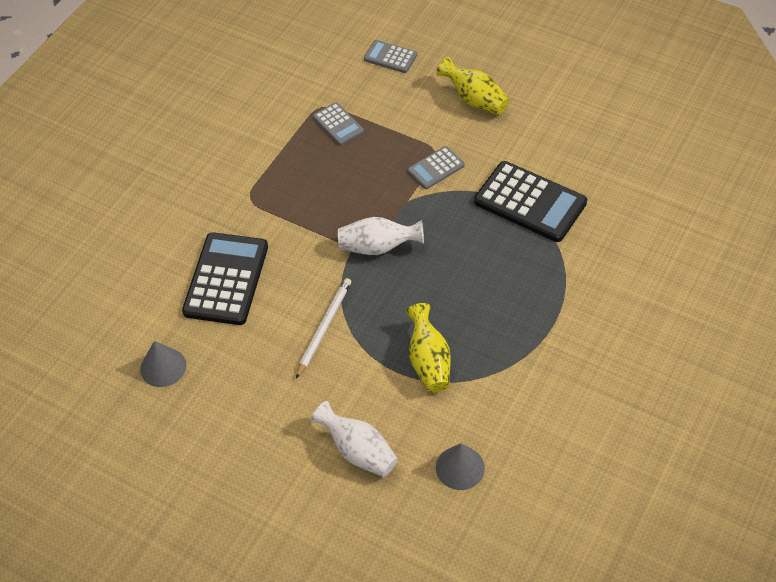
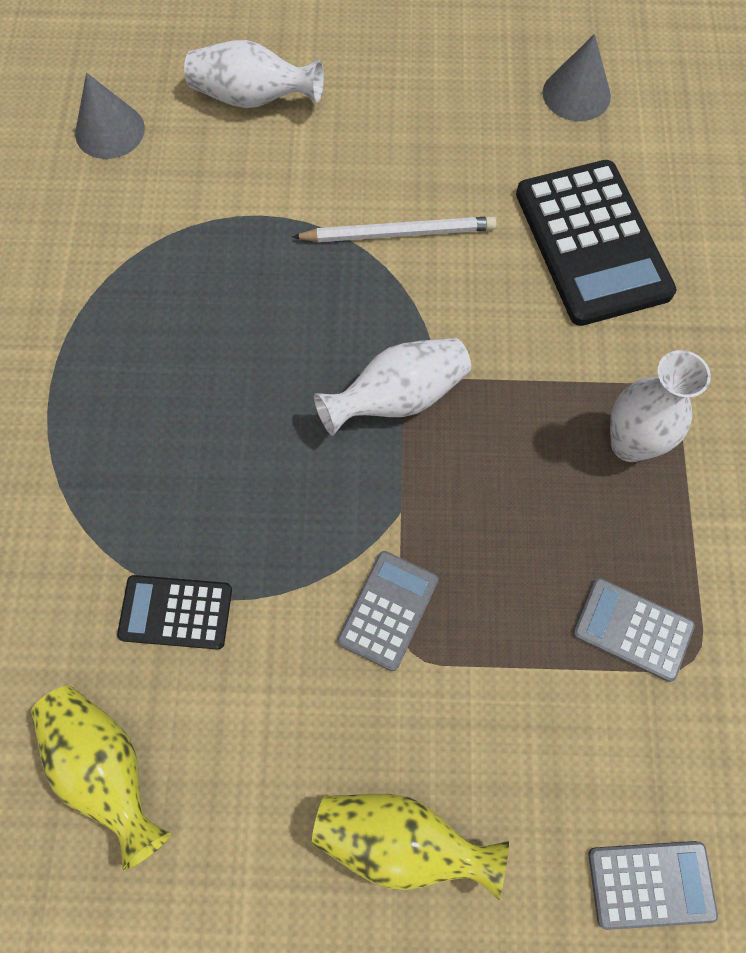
camera: 150 degrees right, 15 degrees up
(284, 186) = (630, 444): none -> white vase
(324, 327) = (399, 233): white pencil -> white pencil turned 90 degrees counterclockwise
(428, 361) = (219, 248): yellow vase -> yellow vase (107, 768)
(530, 202) = (176, 612): black calculator -> black calculator, size x0.52

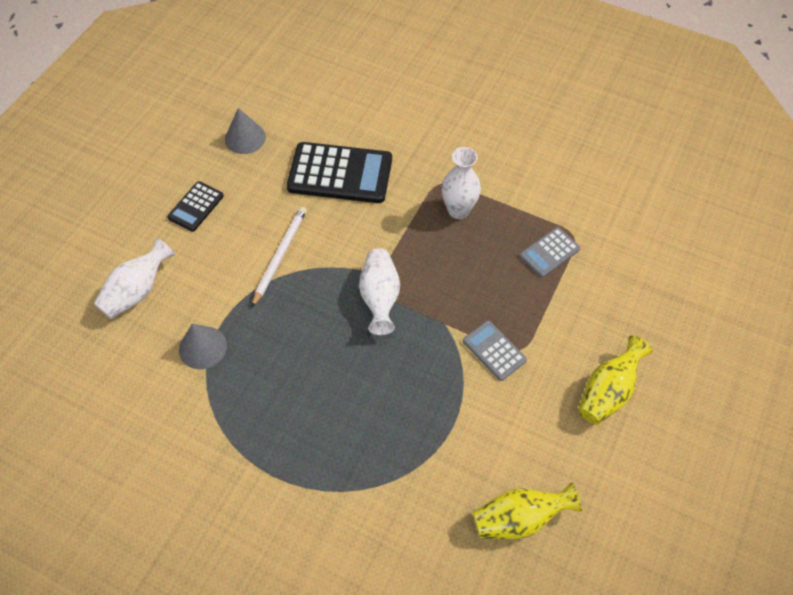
camera: 65 degrees left, 10 degrees down
(110, 131) = (105, 379): grey cone -> grey cone (203, 347)
(176, 612) = (449, 453): black calculator -> black calculator (196, 207)
(650, 883) = (663, 299): grey calculator -> none

